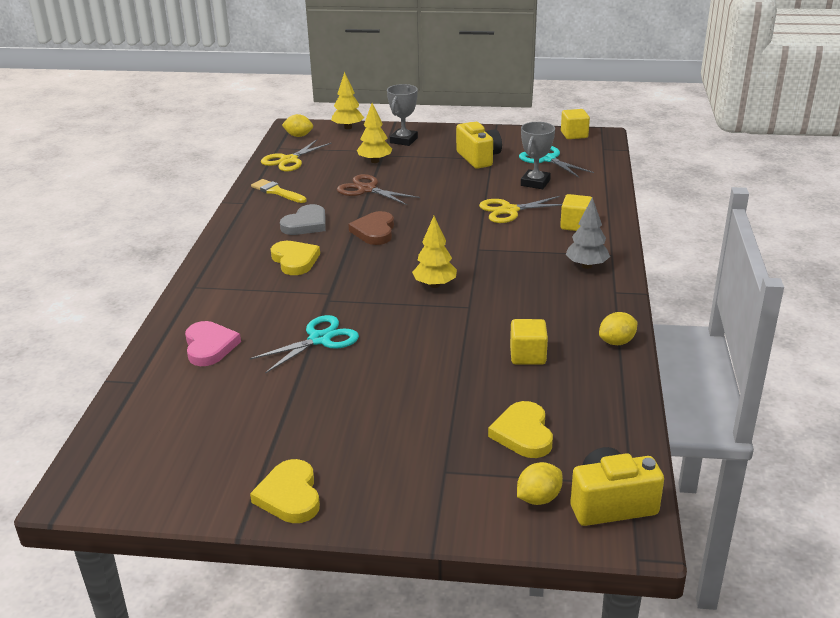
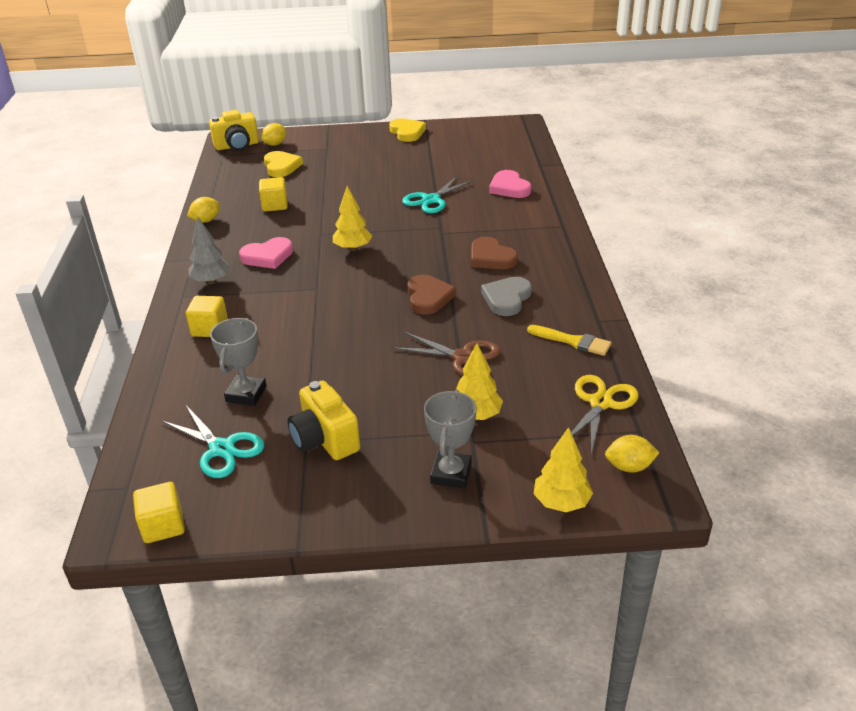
camera: 170 degrees right, 5 degrees up
(295, 260) = (491, 258): yellow heart -> brown heart
(509, 210) = (282, 342): yellow scissors -> none
(530, 286) = (268, 256): none -> pink heart

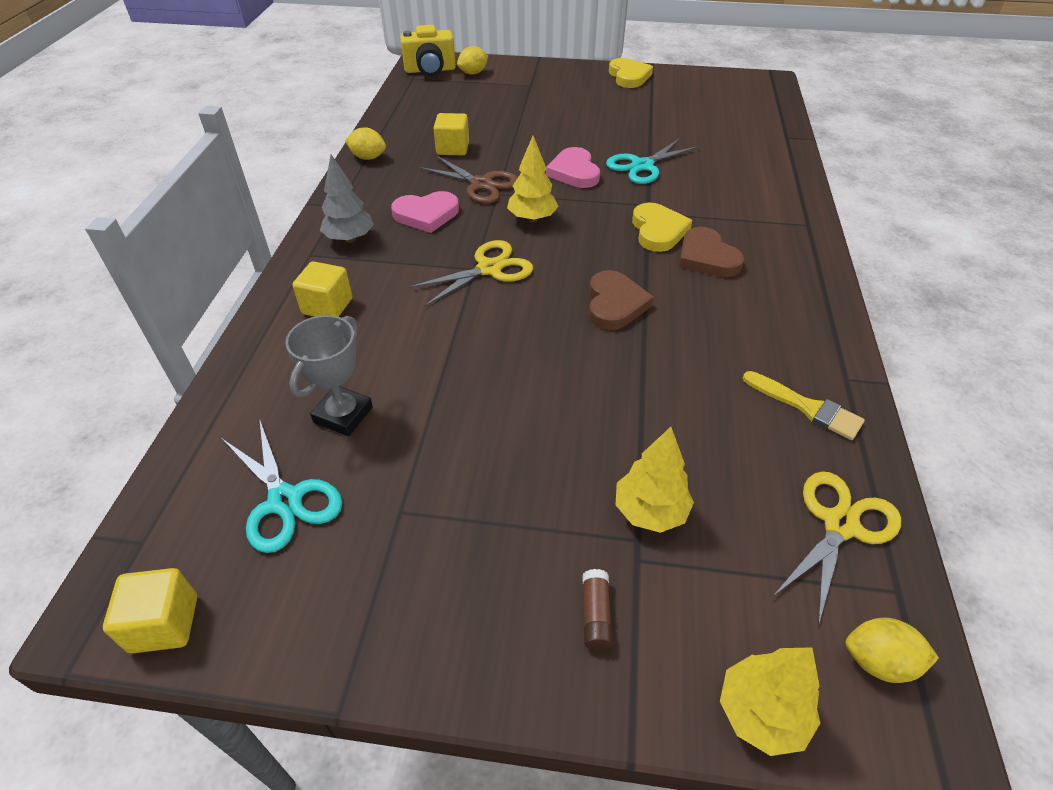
camera: 10 degrees right, 10 degrees up
(206, 220) = (368, 157): yellow lemon -> yellow lemon turned 45 degrees clockwise
(281, 167) = (473, 101): yellow heart -> yellow heart (658, 231)
(325, 439) = (427, 513): yellow camera -> none
(328, 287) = (489, 269): none -> yellow scissors
(451, 474) = (595, 615): grey trophy -> brown glue stick
(463, 357) = (646, 407): brown scissors -> brown scissors (481, 184)
(506, 299) = (720, 322): grey heart -> none
(509, 188) = (743, 162): pink heart -> pink heart (574, 172)

